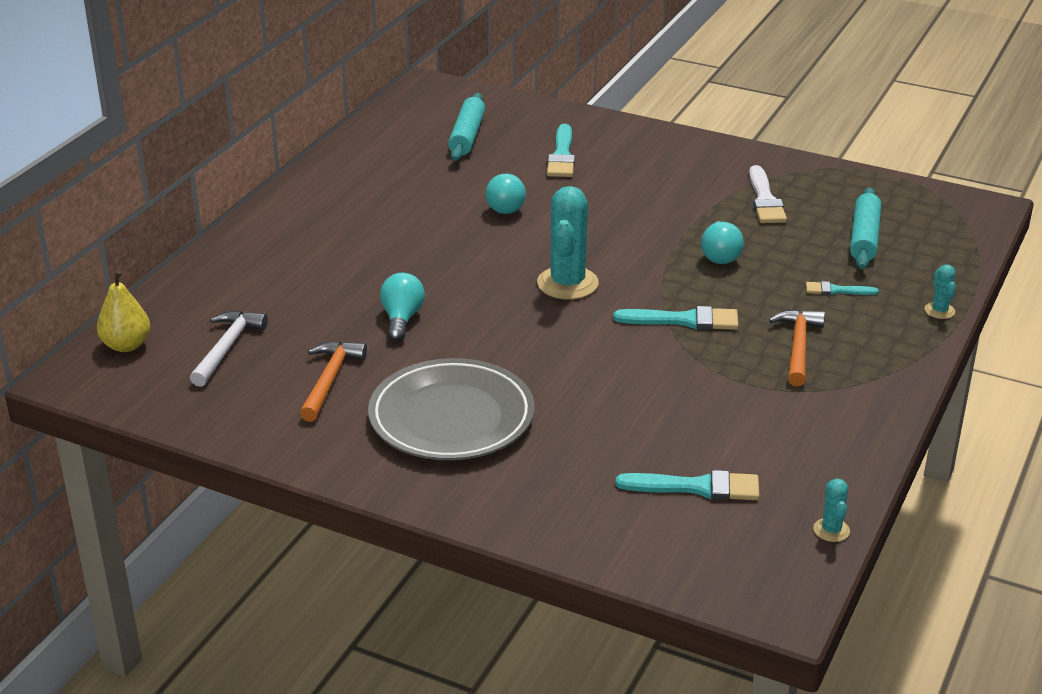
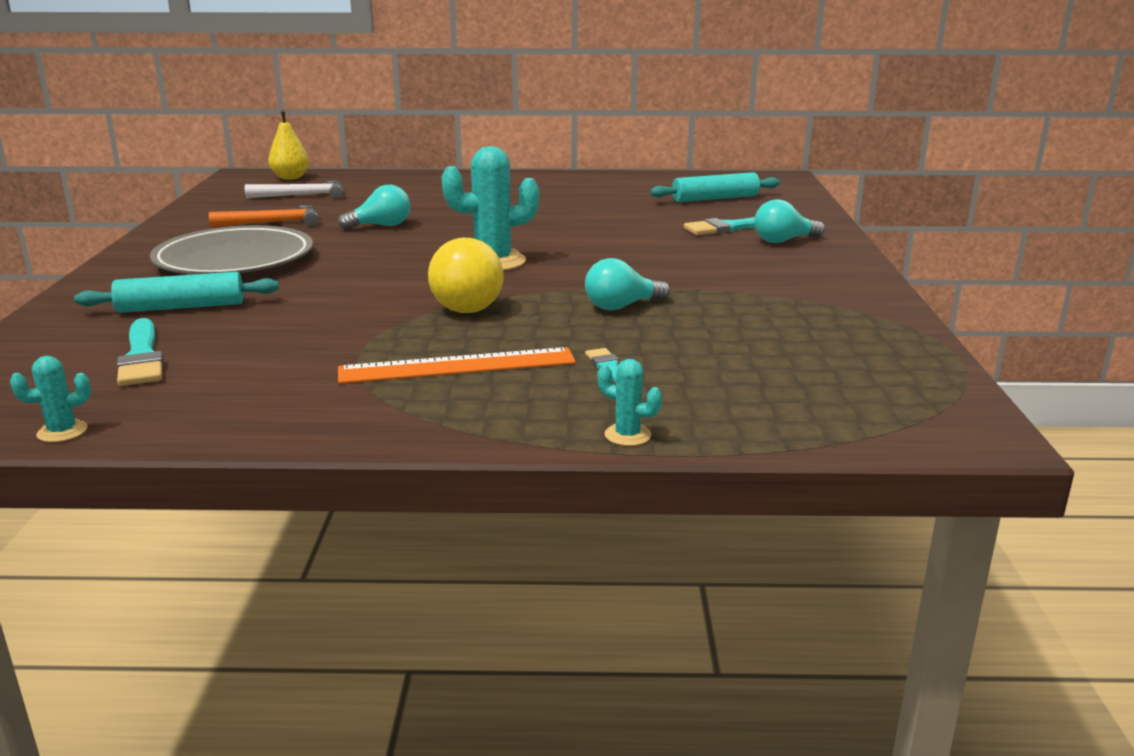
camera: 65 degrees right, 10 degrees down
(507, 206) = (609, 225): turquoise light bulb -> turquoise light bulb (783, 241)
(684, 320) = (467, 310): turquoise brush -> yellow ball
(765, 200) = (777, 309): white brush -> none
(798, 347) = (457, 366): orange hammer -> orange ruler
(864, 238) = (763, 368): turquoise rolling pin -> turquoise rolling pin (181, 307)
(939, 311) = (627, 435): turquoise cactus -> turquoise cactus turned 60 degrees clockwise

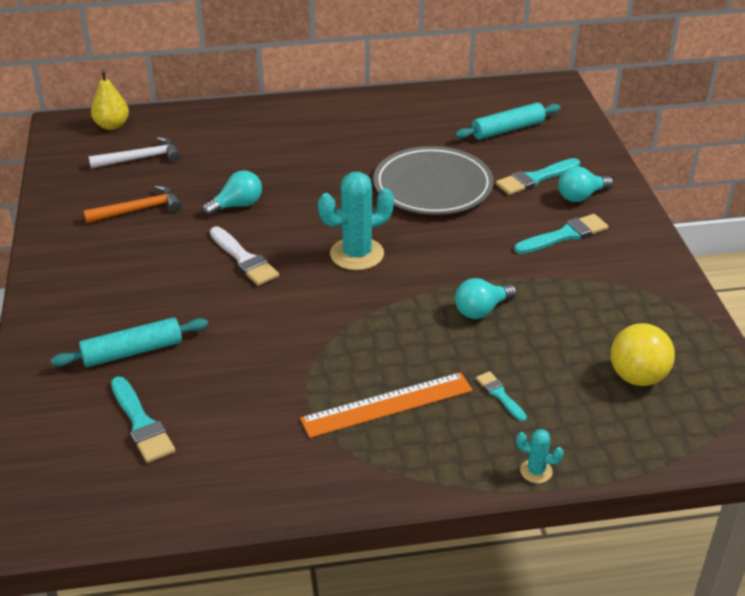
camera: 10 degrees left, 15 degrees up
(62, 432) = (137, 521): turquoise cactus -> none
(234, 260) = (137, 275): grey plate -> grey plate (433, 187)
(361, 257) = (244, 259): none -> white brush
(467, 310) = (364, 329): yellow ball -> yellow ball (637, 377)
(752, 264) = (565, 235): none -> turquoise brush

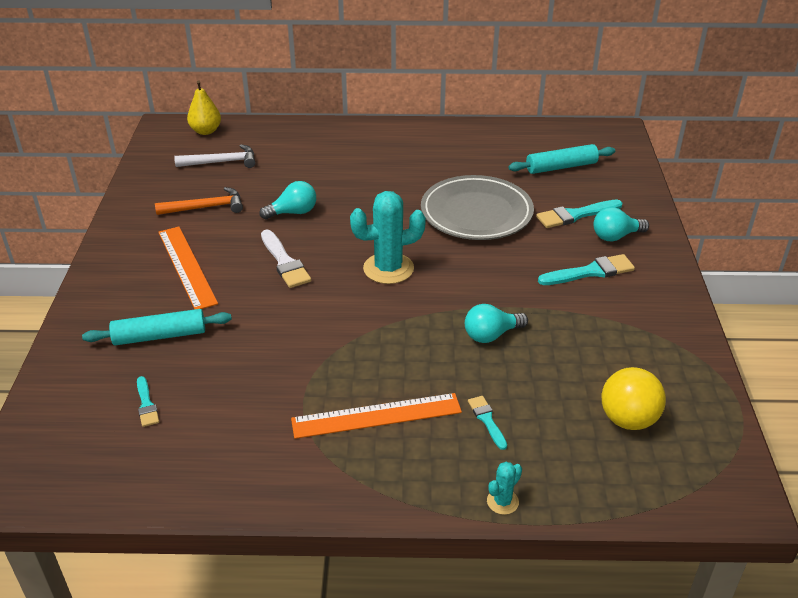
camera: 10 degrees right, 0 degrees up
(138, 275) = (187, 266): none -> orange ruler
(141, 424) = (146, 404): turquoise brush -> turquoise brush, size x0.59
(536, 471) = (502, 502): turquoise cactus -> turquoise cactus turned 75 degrees counterclockwise

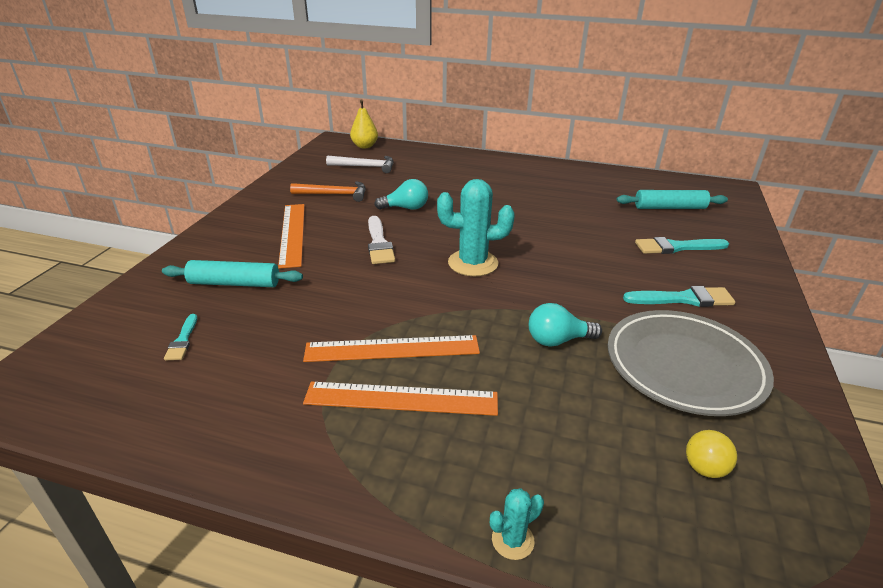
camera: 15 degrees right, 5 degrees down
(349, 373) = (392, 349): none -> orange ruler
(476, 213) = (575, 232): grey plate -> grey plate (684, 366)
(487, 420) = (524, 430): turquoise brush -> none
(615, 236) = (717, 271): turquoise light bulb -> none
(628, 419) = (704, 468): yellow ball -> yellow ball, size x0.58

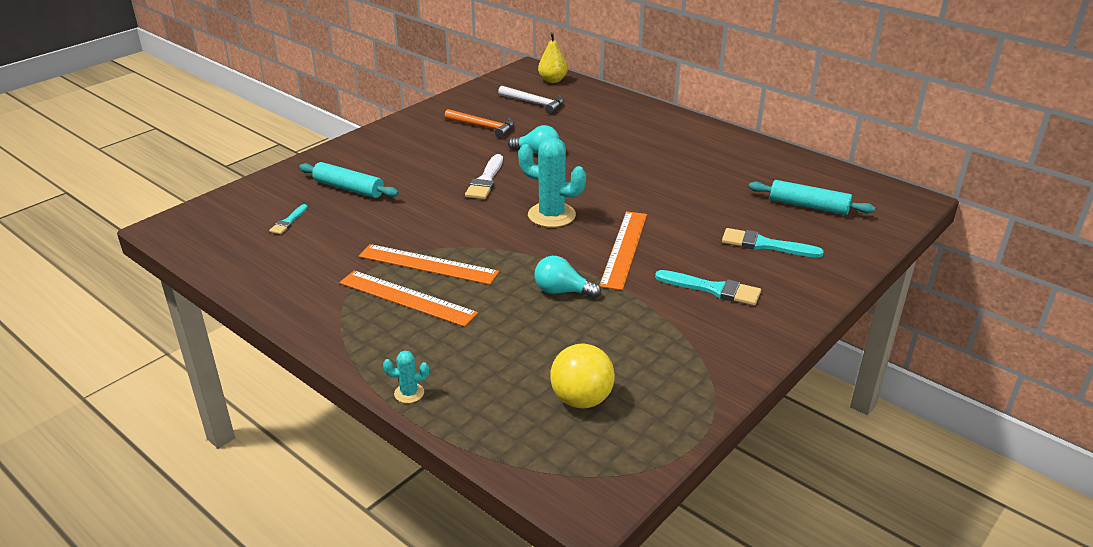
camera: 25 degrees right, 0 degrees up
(292, 234) = (421, 157): orange ruler -> orange ruler (624, 249)
(684, 366) = (647, 336): grey plate -> none
(704, 468) = (581, 399): yellow ball -> yellow ball, size x1.72

